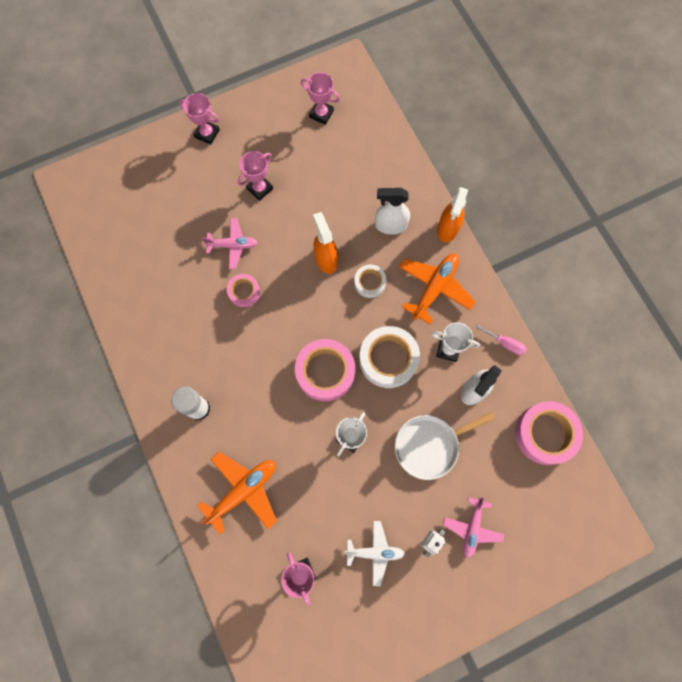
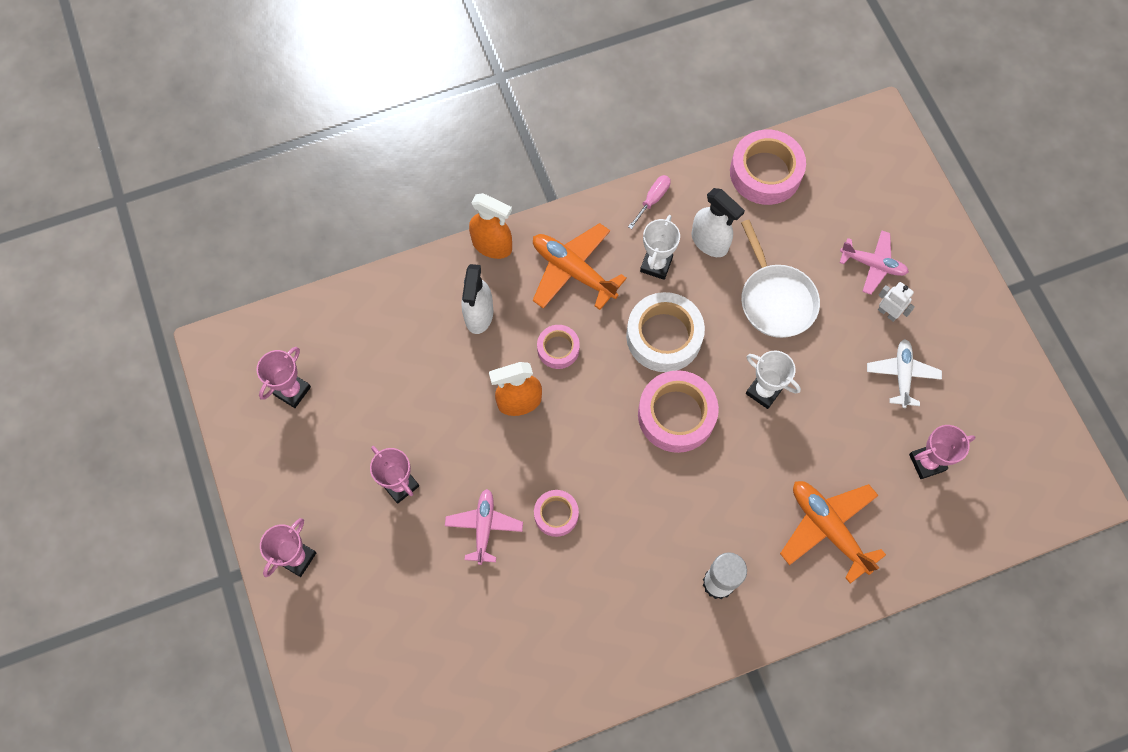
camera: 85 degrees left, 5 degrees down
(370, 282) = (558, 349): white tape -> pink tape

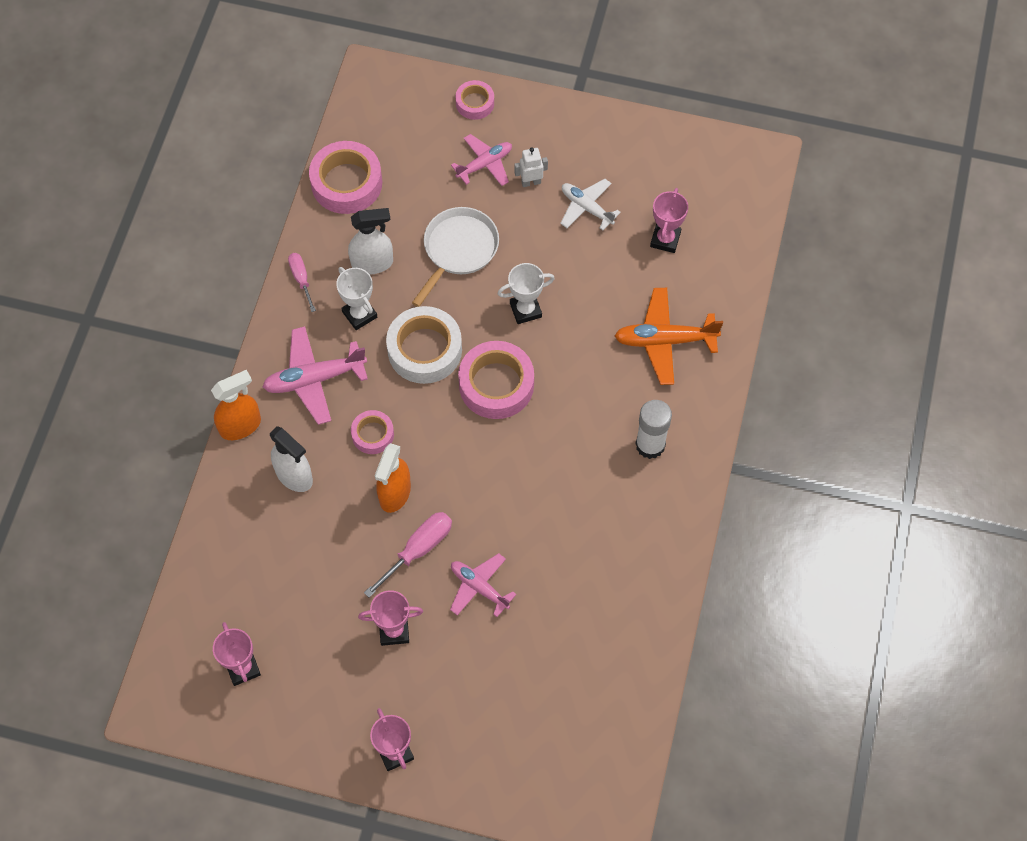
camera: 55 degrees left, 5 degrees down
(483, 455) = (418, 550): none -> pink screwdriver
(556, 514) = (509, 526): pink tape -> pink tape (475, 103)
(573, 271) = (314, 379): orange plane -> pink plane
(775, 299) = (458, 250): white pan -> white pan turned 75 degrees counterclockwise

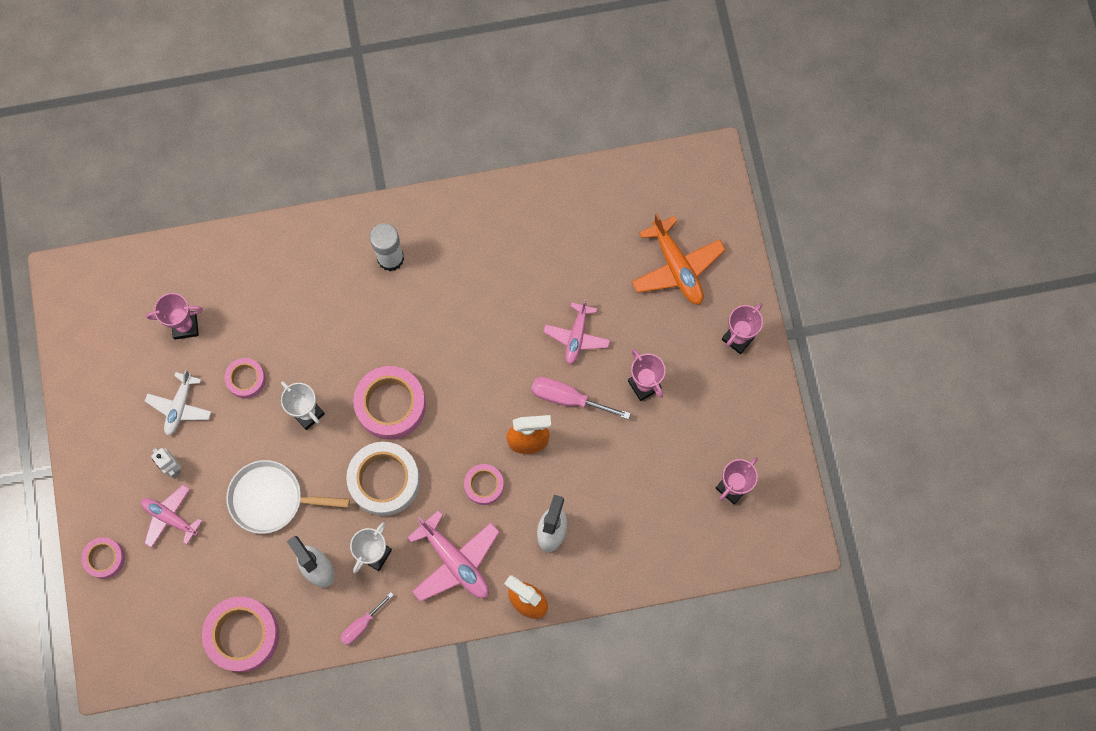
camera: 115 degrees left, 10 degrees up
(586, 271) = (246, 379): none -> pink tape
(665, 340) = (287, 286): orange plane -> orange plane (676, 267)

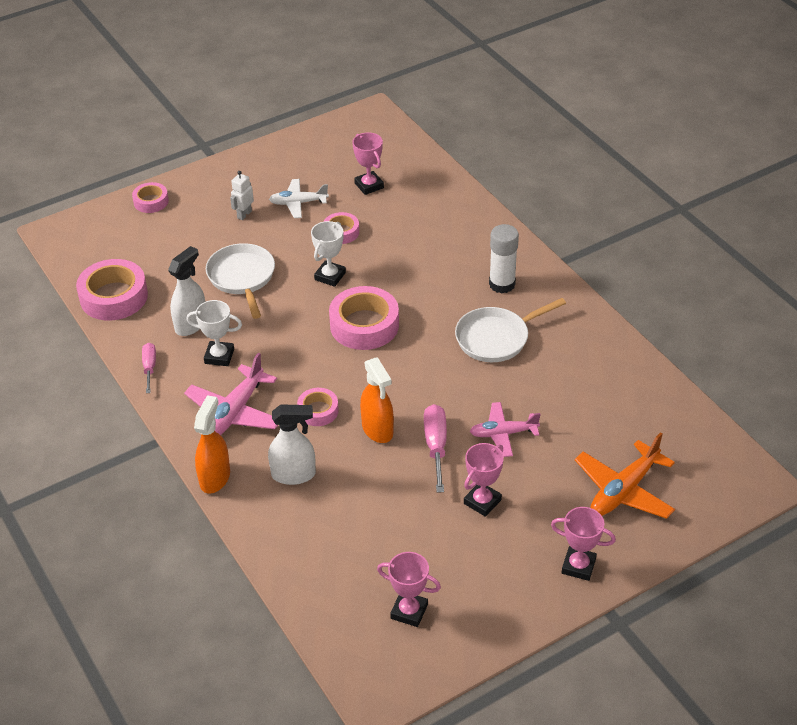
camera: 70 degrees right, 30 degrees down
(170, 517) = (200, 226): pink plane -> none
(361, 624) = (149, 367): pink screwdriver -> pink screwdriver turned 60 degrees clockwise
(384, 480) = (291, 342): white tape -> none
(459, 293) = (496, 338): none -> white pan

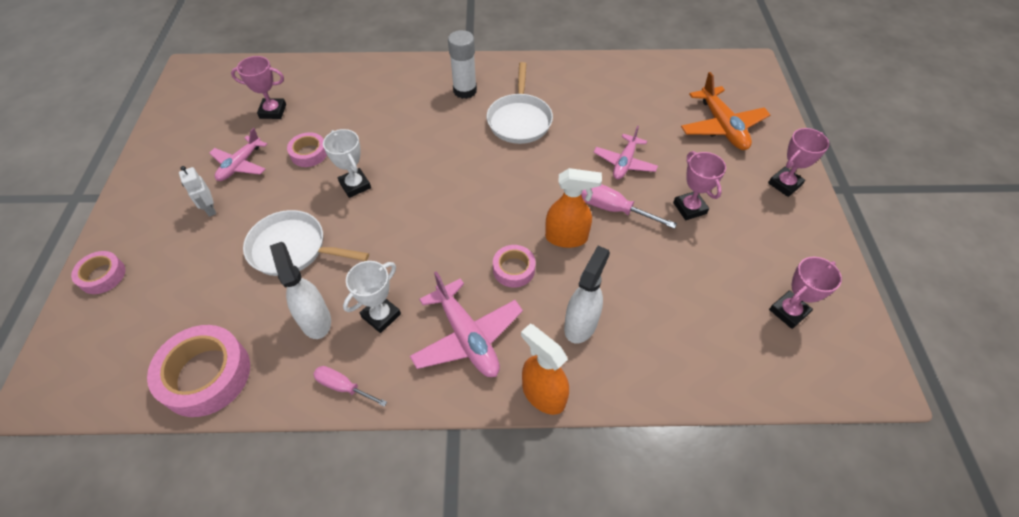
camera: 60 degrees left, 10 degrees up
(298, 203) = (240, 164): white plane -> pink plane
(364, 325) = (436, 190): pink tape -> none

